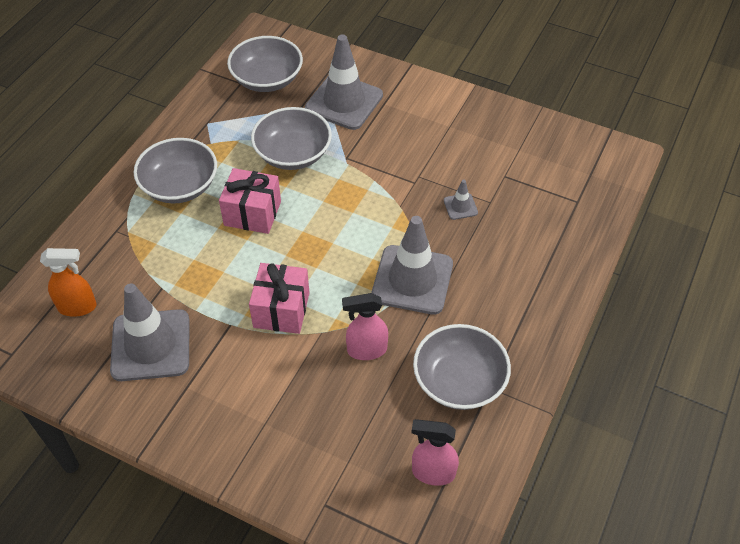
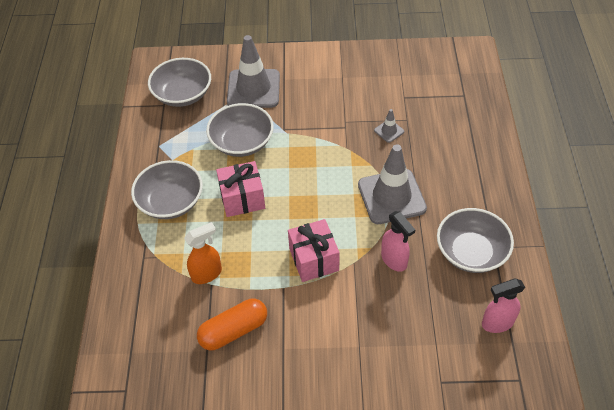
camera: 25 degrees left, 0 degrees up
(78, 307) = (154, 329): orange spray bottle -> orange spray bottle (207, 274)
(151, 345) = (234, 331): grey traffic cone -> orange capsule
(366, 350) = (394, 260): pink spray bottle -> pink spray bottle turned 90 degrees counterclockwise

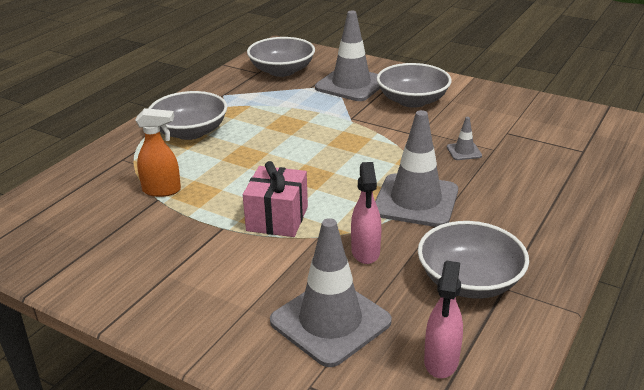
camera: 30 degrees right, 20 degrees down
(234, 331) = (136, 241): orange capsule -> none
(242, 142) = (300, 114): grey bowl -> grey bowl (412, 100)
(242, 198) = (257, 151): pink gift -> none
(416, 328) = (330, 321): none -> grey traffic cone
(497, 323) = (441, 361): pink spray bottle -> pink spray bottle turned 90 degrees counterclockwise

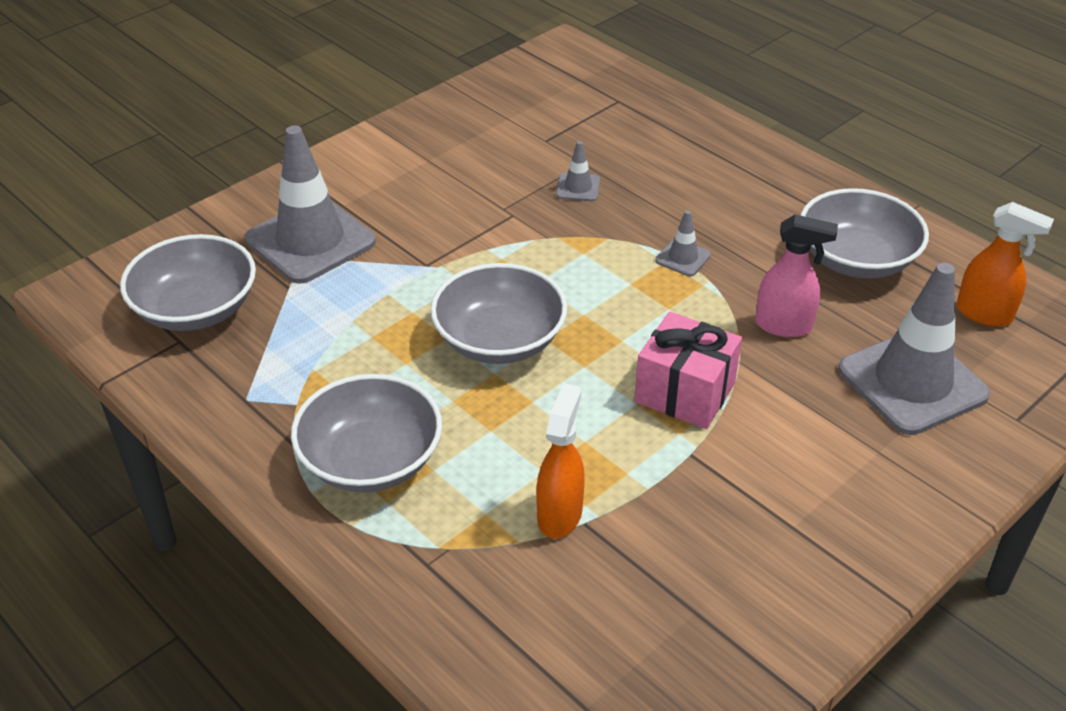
camera: 75 degrees left, 10 degrees up
(412, 100) = (406, 193): grey bowl -> grey bowl (499, 340)
(415, 201) = (683, 258): grey traffic cone -> grey traffic cone, size x0.43
(441, 361) = (984, 314): pink spray bottle -> orange spray bottle

